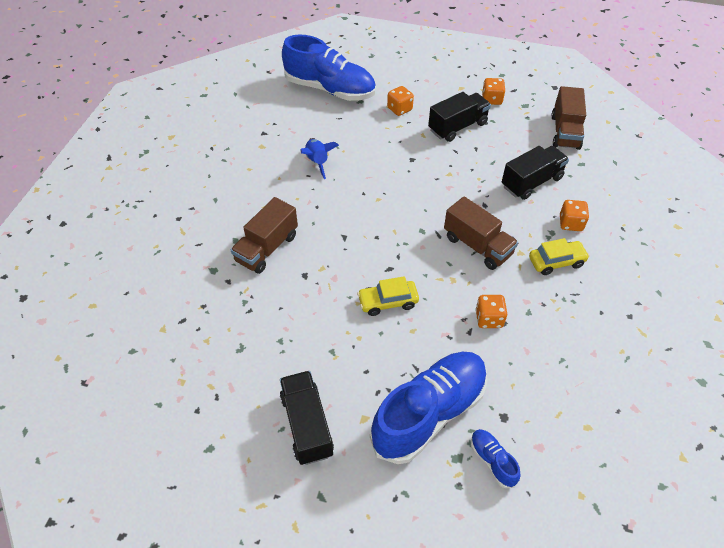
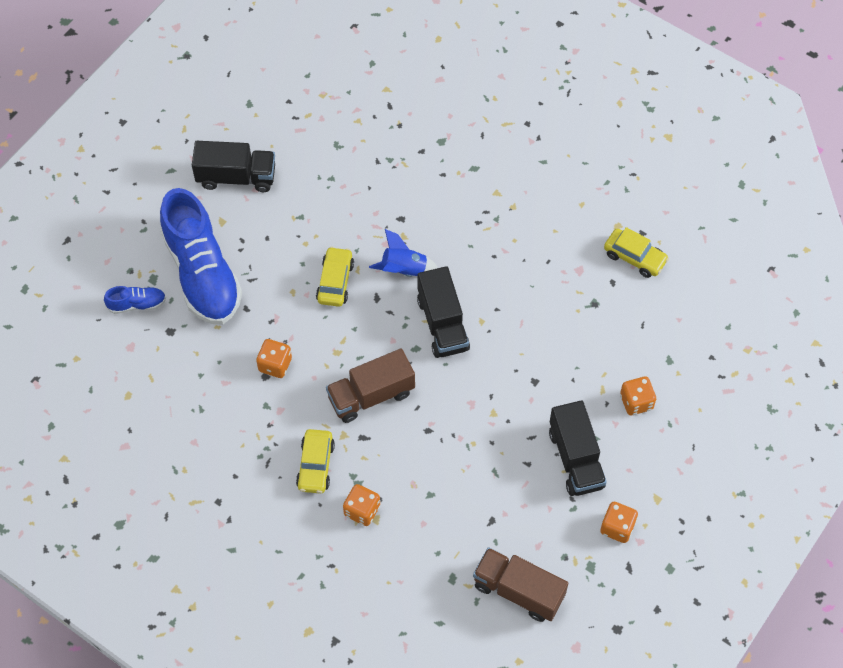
camera: 110 degrees right, 10 degrees up
(267, 248) = (451, 194): brown truck -> none
(286, 132) = (634, 257): none -> yellow car
(317, 162) = (566, 276): blue rocket -> blue rocket (403, 270)
(330, 89) = (706, 331): blue shoe -> none
(531, 182) = (443, 500): black truck -> black truck (442, 324)

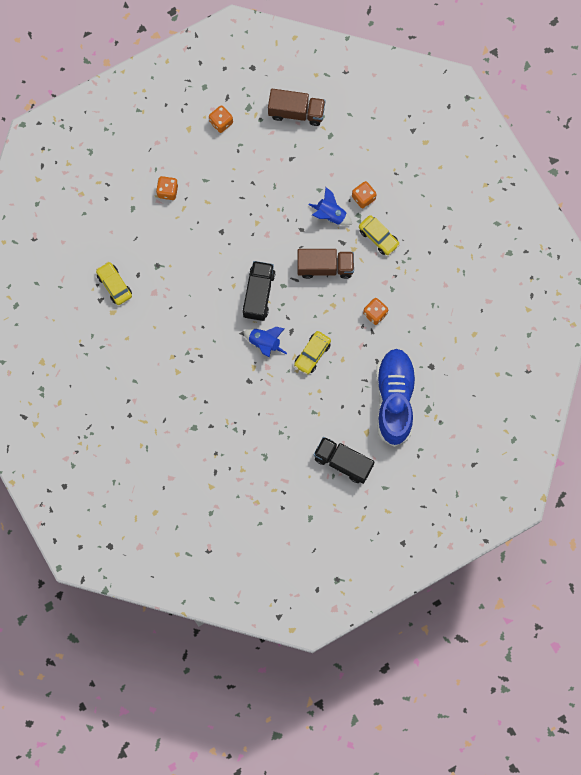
camera: 155 degrees left, 15 degrees up
(137, 304) = (445, 395): blue shoe -> none
(315, 465) = (378, 237): yellow car -> yellow car turned 105 degrees clockwise
(398, 467) = (330, 215): none -> blue rocket
(518, 591) = (296, 112): brown truck -> brown truck turned 45 degrees counterclockwise
(576, 459) = (223, 173): black truck -> none

